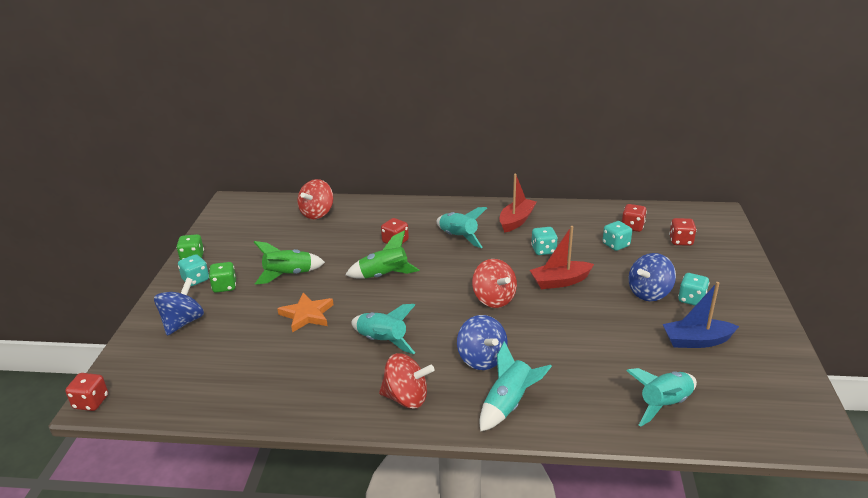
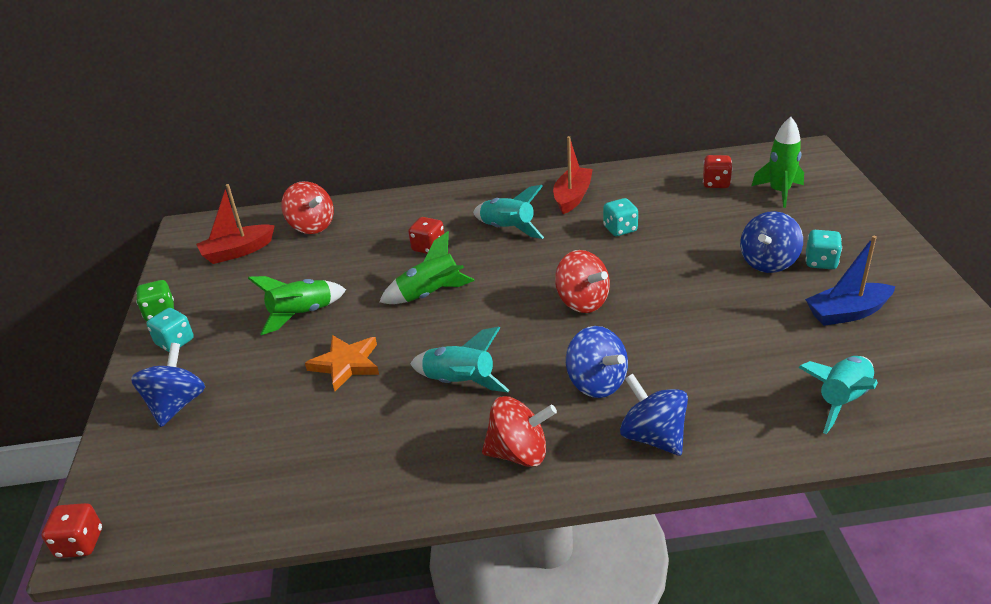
camera: 10 degrees left, 5 degrees up
(224, 287) = (219, 345): green dice -> none
(317, 213) = (312, 226): red spinning top -> red spinning top turned 60 degrees counterclockwise
(508, 405) = (653, 437): turquoise rocket -> blue spinning top
(560, 281) = (655, 265): red boat -> red boat (237, 251)
(616, 245) = (705, 209): turquoise dice -> none
(680, 241) = (779, 192): red dice -> green rocket

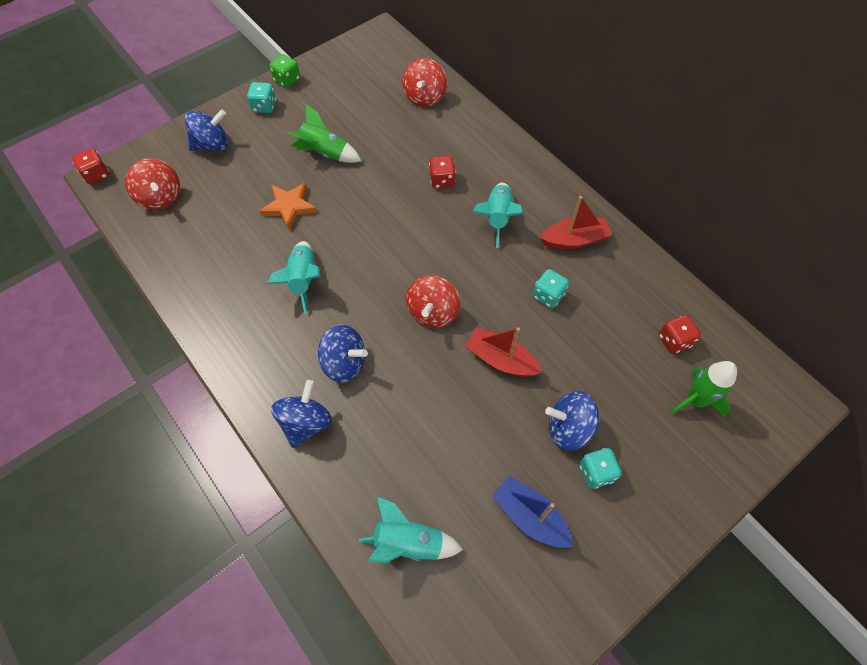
camera: 55 degrees right, 25 degrees up
(237, 251) = (370, 76): red boat -> red boat (500, 359)
(430, 295) = (386, 212): green rocket -> none
(519, 453) = (253, 348): red spinning top -> red spinning top (160, 197)
(596, 383) = (344, 363): blue spinning top -> blue spinning top turned 90 degrees counterclockwise

